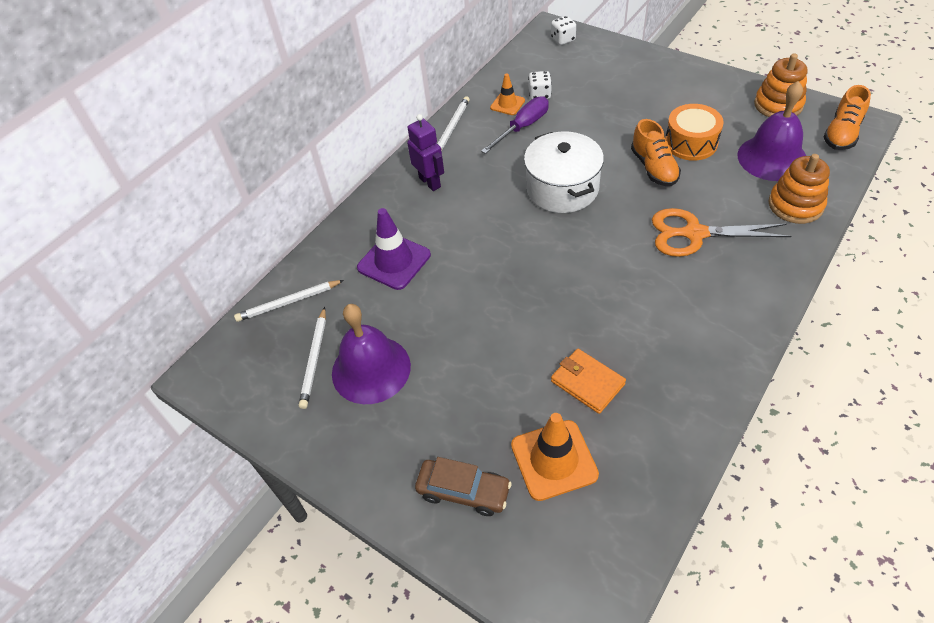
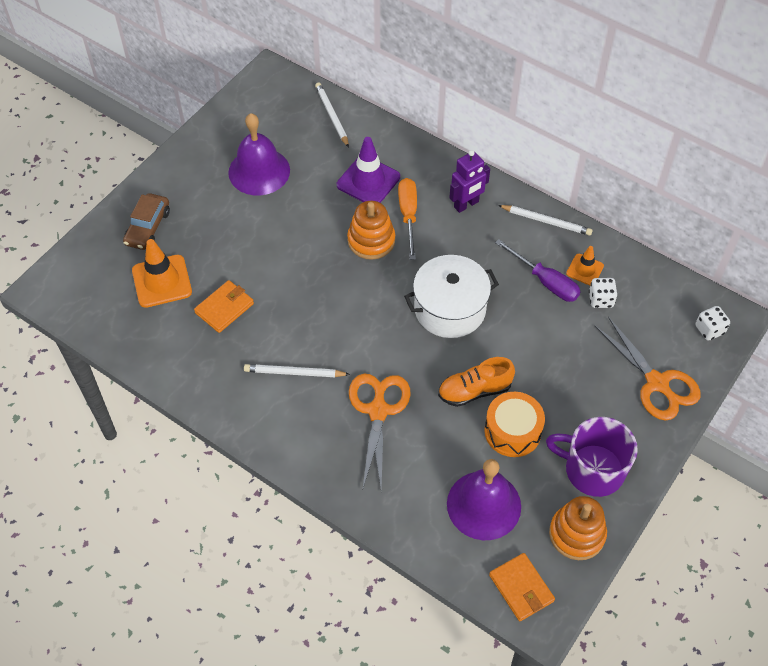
camera: 85 degrees right, 5 degrees up
(314, 359) = (274, 137): white pencil -> white pencil (294, 372)
(444, 225) = (408, 215): none -> orange screwdriver
(620, 65) = (657, 383): none -> orange scissors
(714, 97) = (592, 470): none -> purple mug
(795, 205) = (409, 509): orange stacking toy -> orange stacking toy (371, 240)
(842, 133) = (521, 588): orange shoe -> orange wallet

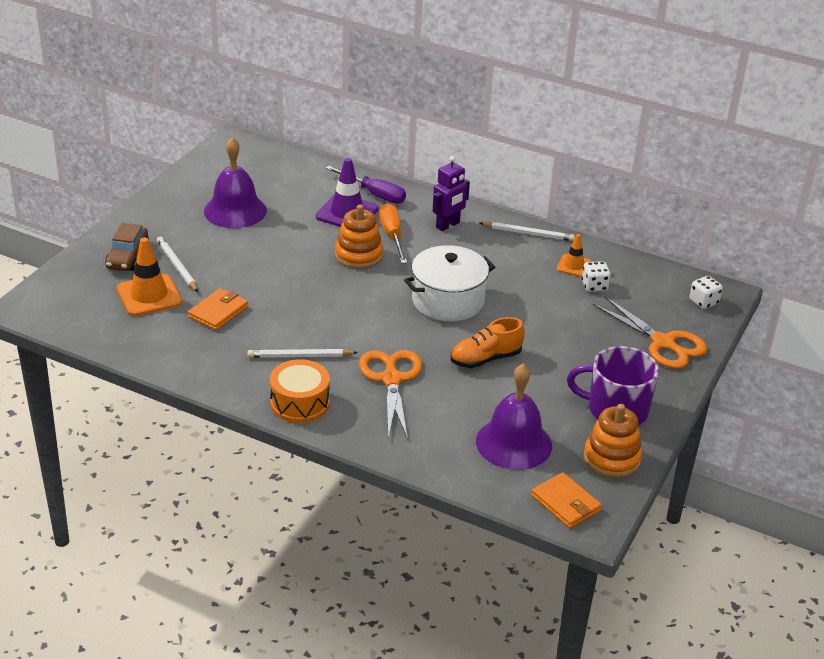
camera: 10 degrees left, 20 degrees down
(332, 116) = (301, 168): white pencil -> white pencil (177, 266)
(512, 431) = (530, 386): orange drum -> orange drum (300, 403)
(545, 281) = (537, 276): purple screwdriver -> purple screwdriver (374, 194)

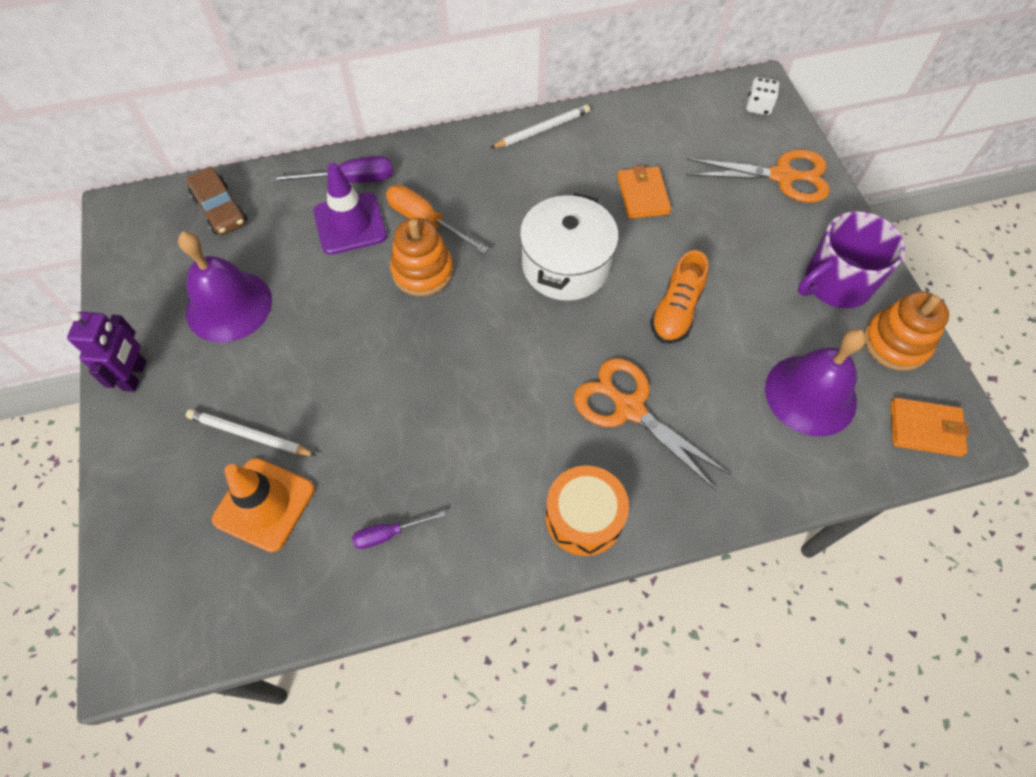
camera: 40 degrees left, 25 degrees up
(127, 256) = (175, 467): brown car -> brown car (220, 209)
(192, 344) = (388, 534): none -> purple screwdriver
(218, 312) = (366, 464): orange wallet -> orange wallet (642, 195)
(300, 356) = (515, 453): white pencil -> none
(448, 225) = (462, 170): purple robot -> purple robot (135, 376)
(574, 266) = (620, 140): orange traffic cone -> none
(594, 286) = (662, 152): white dice -> none

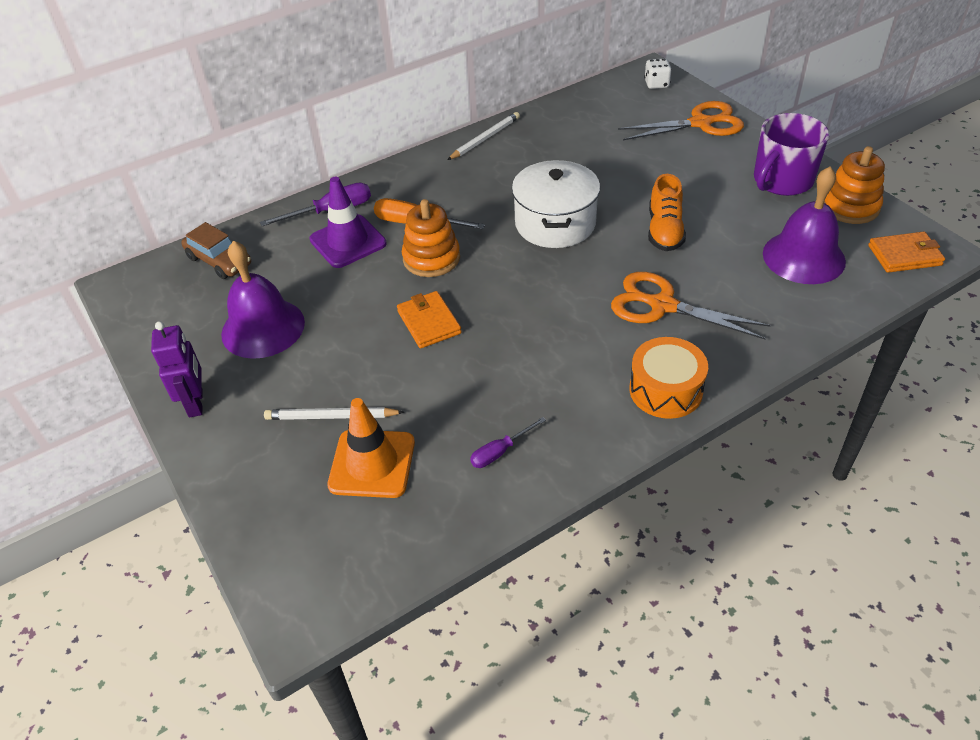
camera: 15 degrees left, 15 degrees down
(642, 195) = (594, 162): orange wallet -> orange wallet (429, 322)

